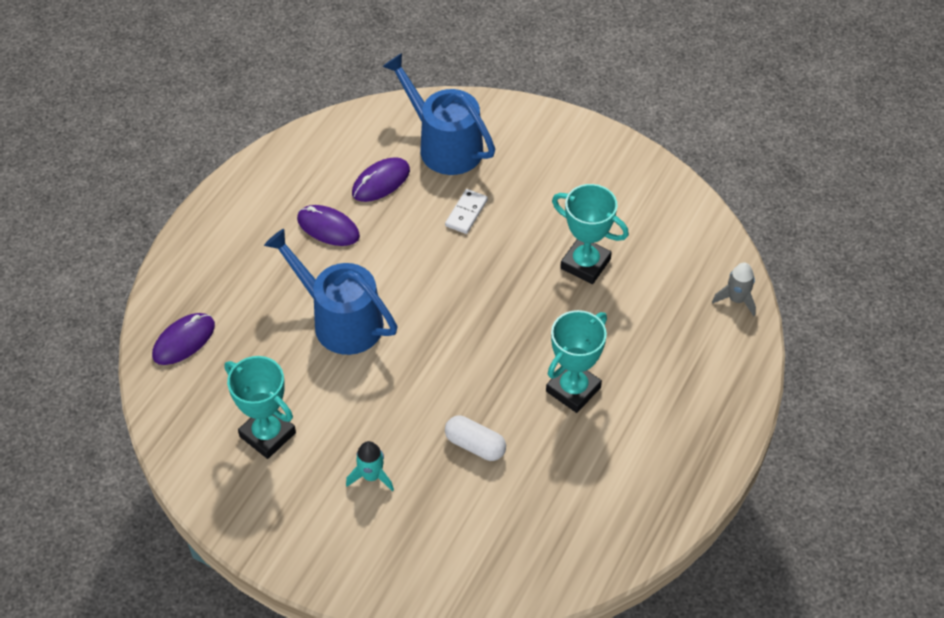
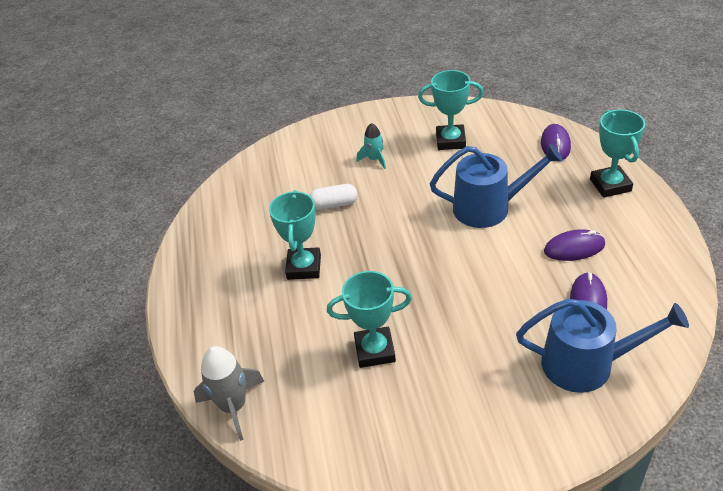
camera: 145 degrees right, 10 degrees down
(211, 258) = (610, 185): none -> turquoise trophy
(466, 213) = (501, 324): white domino -> none
(736, 299) = (233, 406): grey rocket -> grey rocket, size x1.62

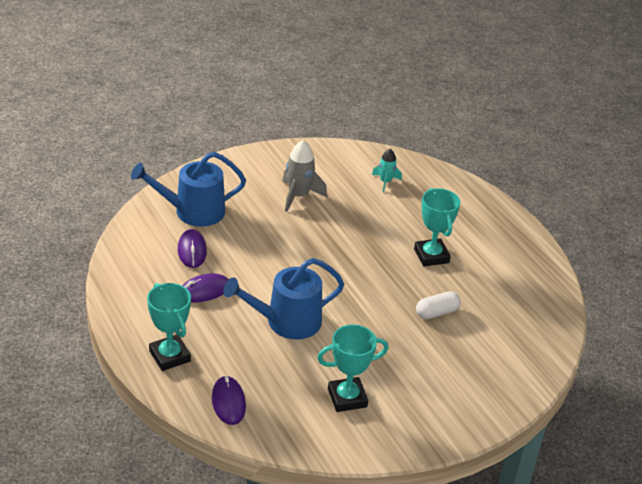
camera: 155 degrees right, 5 degrees down
(233, 406) = (425, 169): grey rocket -> grey rocket (298, 196)
(374, 159) = (421, 366): turquoise rocket -> turquoise rocket (385, 182)
(375, 350) = (345, 206): turquoise trophy -> none

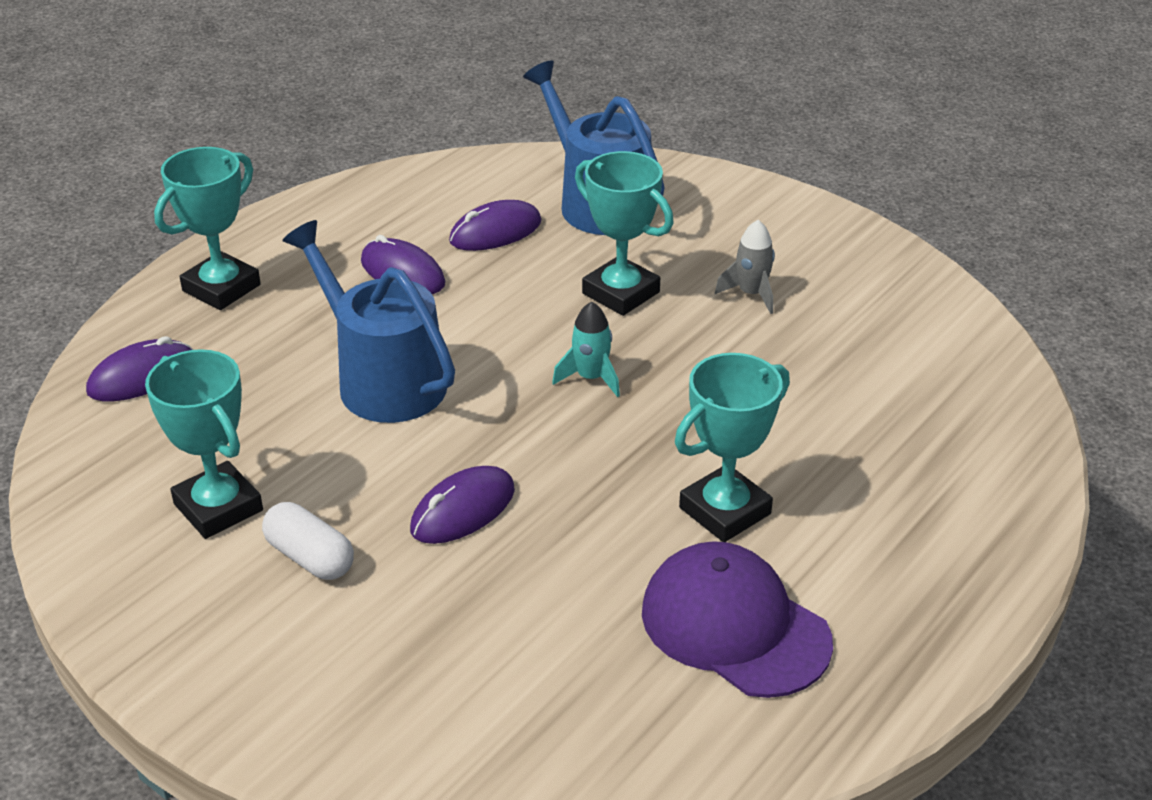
camera: 70 degrees right, 0 degrees up
(271, 231) = (620, 293): none -> turquoise trophy
(298, 196) = (751, 294): grey rocket -> grey rocket, size x0.62
(385, 182) = (910, 384): turquoise rocket -> turquoise rocket (591, 378)
(391, 324) = (463, 510): none -> purple mouse
(436, 312) = (544, 565): white capsule -> white capsule (310, 557)
(493, 277) = (734, 626): none -> purple cap

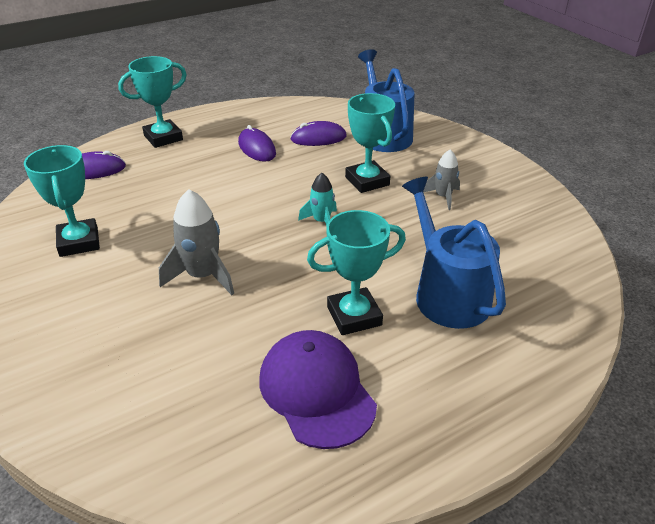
camera: 20 degrees right, 0 degrees up
(310, 557) = (104, 280): white capsule -> none
(383, 380) = (209, 198): blue watering can -> blue watering can (447, 294)
(463, 510) = (202, 276): purple mouse -> grey rocket

